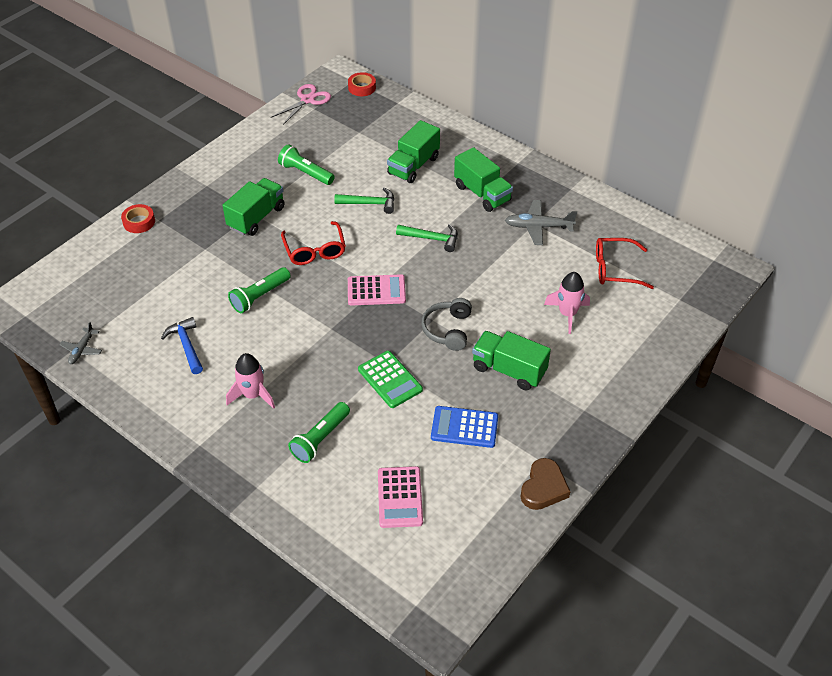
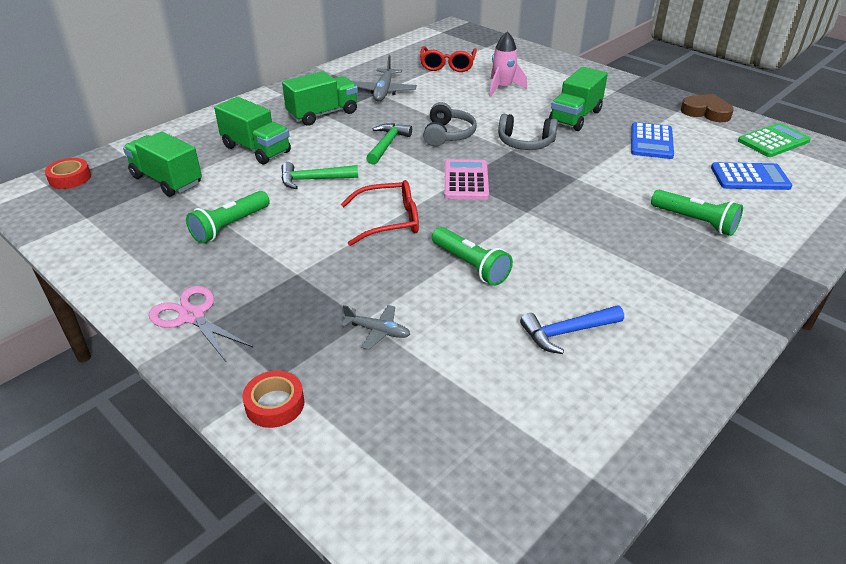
camera: 85 degrees left, 10 degrees down
(82, 350) = (589, 461): grey plane -> grey plane (377, 331)
(253, 395) = (644, 270): pink rocket -> none
(256, 217) = (309, 269): green truck -> green truck (167, 180)
(307, 100) = (61, 222): pink scissors -> pink scissors (192, 316)
(370, 203) = (313, 180): green hammer -> green hammer turned 105 degrees counterclockwise
(390, 380) = (599, 177): green calculator -> green calculator (773, 141)
(399, 497) = (750, 177): pink calculator -> blue calculator
(456, 276) = (448, 134): none -> grey headphones

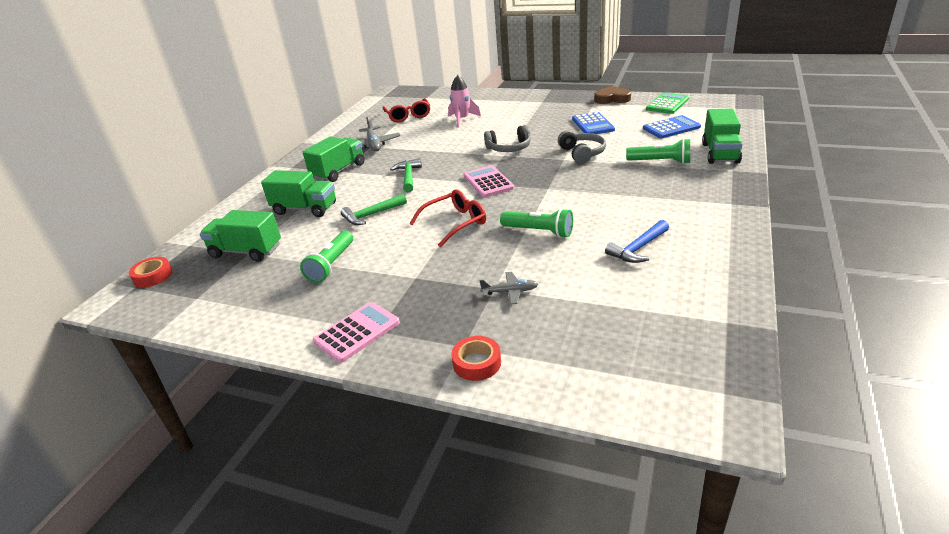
camera: 20 degrees left, 5 degrees down
(192, 316) = (357, 332): pink scissors -> pink calculator
(448, 134) = (448, 158): grey headphones -> grey headphones (582, 153)
(575, 117) = (529, 124): green truck -> green truck (720, 153)

